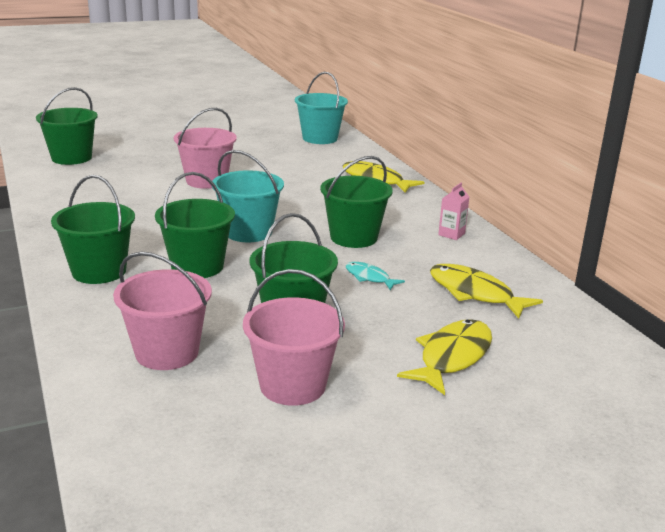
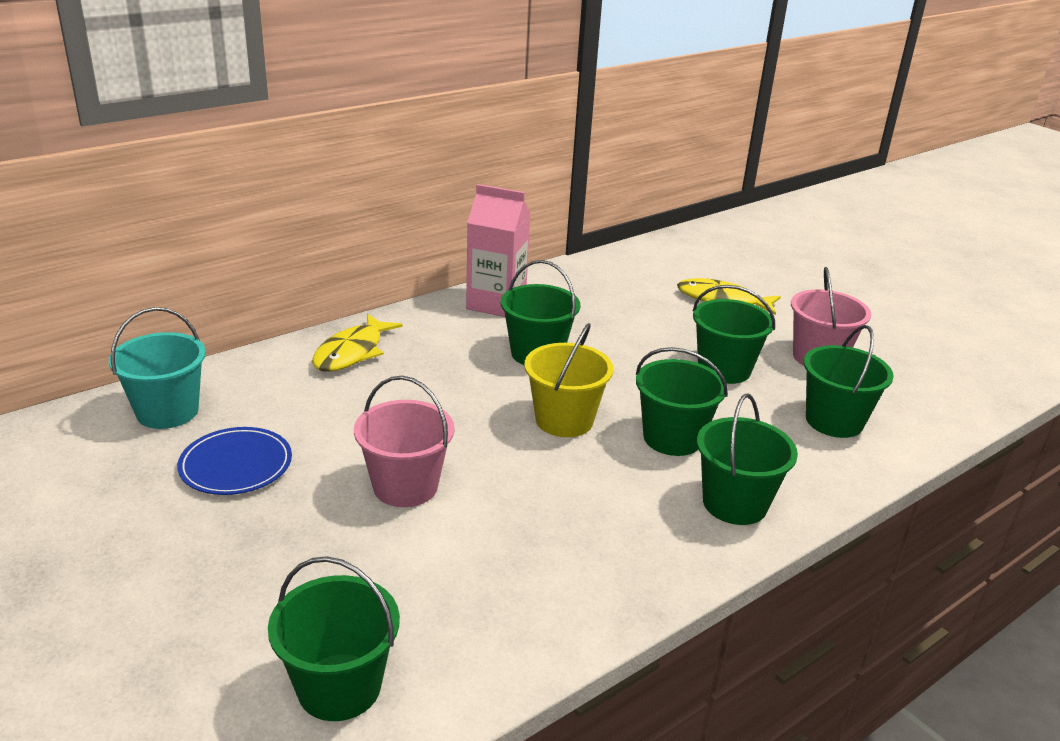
camera: 105 degrees left, 5 degrees up
(167, 352) = (834, 421): pink bucket -> green bucket
(248, 232) = (564, 420): turquoise bucket -> yellow bucket
(257, 149) = (236, 465): none -> blue plate
(369, 277) = (622, 339): turquoise fish -> none
(451, 234) = (496, 303): pink carton -> pink carton, size x2.25
(474, 293) = (615, 292): yellow fish -> none

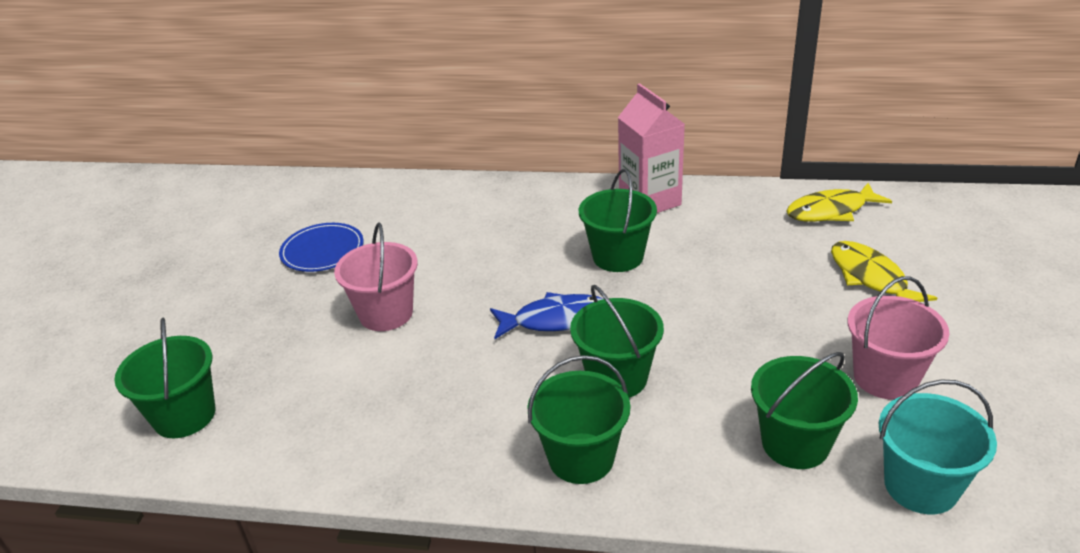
camera: 50 degrees right, 5 degrees up
(167, 411) = (337, 198): turquoise bucket -> turquoise bucket (921, 486)
(352, 352) = (491, 201): yellow fish -> yellow fish (831, 211)
(564, 420) = (556, 320): yellow bucket -> blue fish
(724, 369) = (762, 343): green bucket -> none

